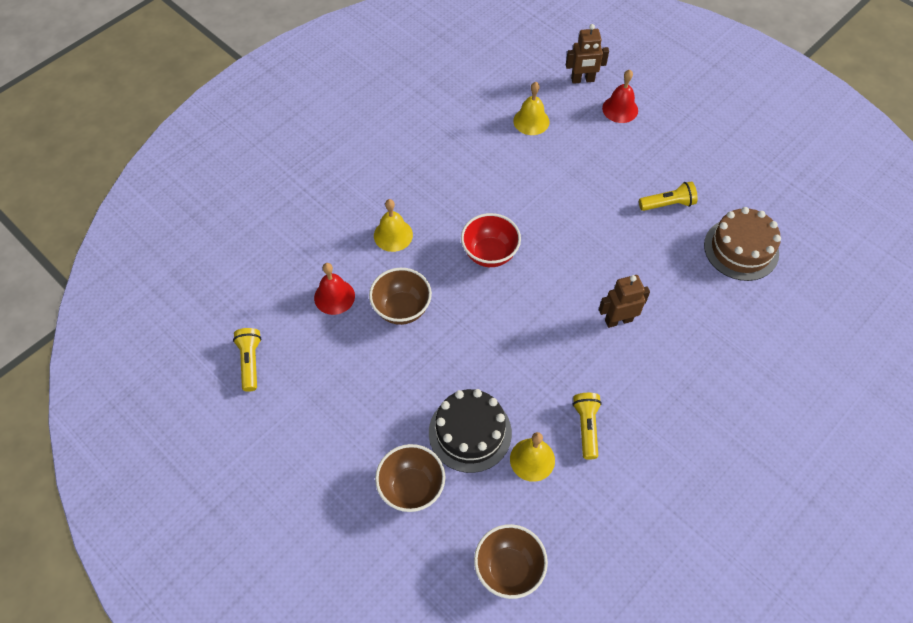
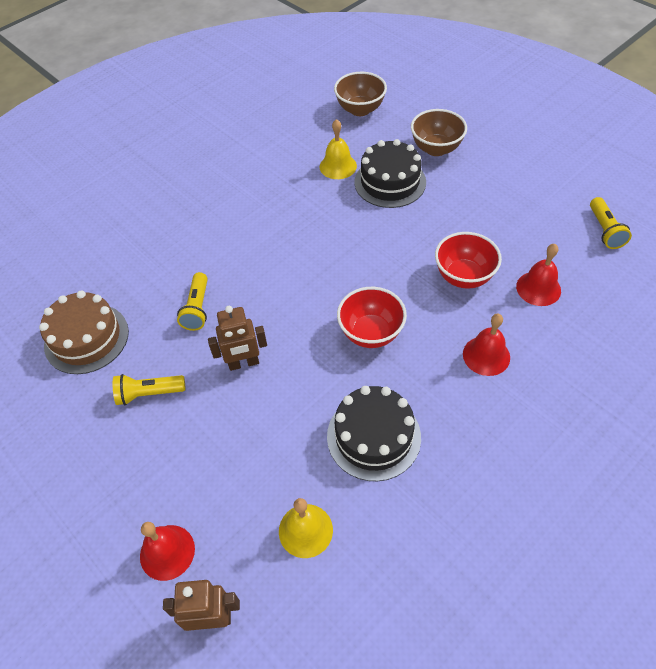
camera: 175 degrees left, 5 degrees down
(393, 235) = (486, 355): yellow bell -> red bell
(402, 309) = (463, 276): brown bowl -> red bowl
(486, 175) = (373, 436): none -> black cake
(586, 427) = (289, 186): yellow flashlight -> yellow flashlight (197, 308)
(618, 320) = (242, 267): brown robot -> brown robot (244, 363)

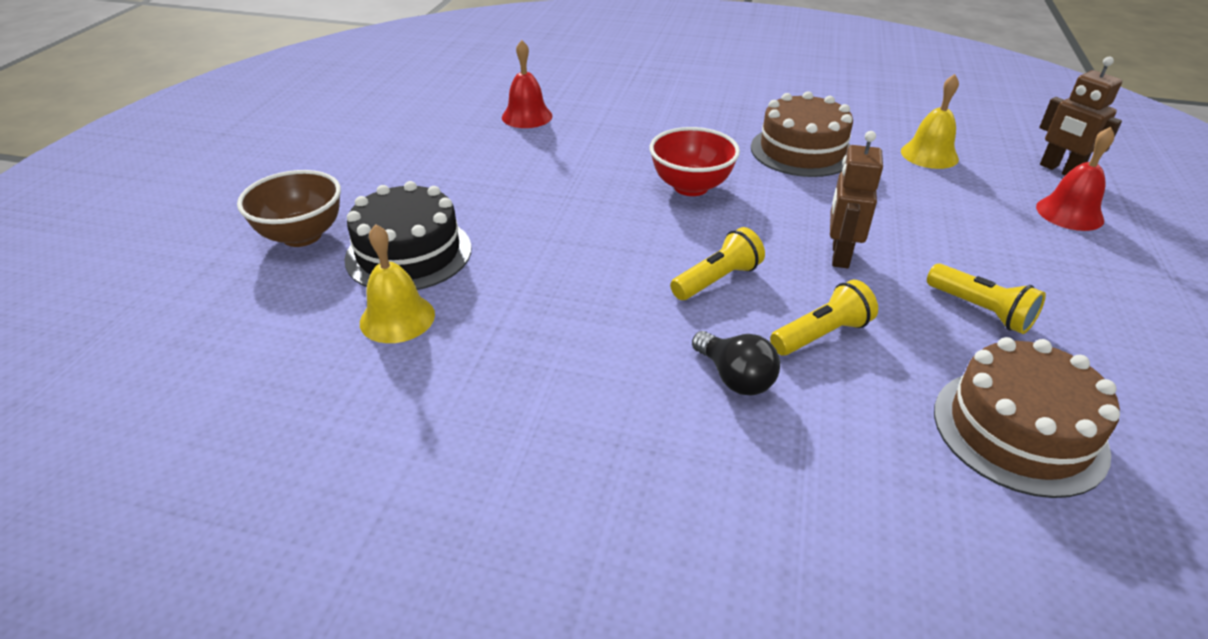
camera: 125 degrees left, 15 degrees down
(203, 259) = (735, 378): none -> black light bulb
(244, 363) = (839, 255): brown robot -> brown robot turned 120 degrees counterclockwise
(360, 109) = (203, 352): brown bowl -> none
(373, 436) = (802, 151): black cake -> brown cake
(463, 276) = (549, 156): red bowl -> none
(486, 355) = (642, 123): red bell -> none
(604, 230) = (409, 101): yellow flashlight -> yellow flashlight (717, 280)

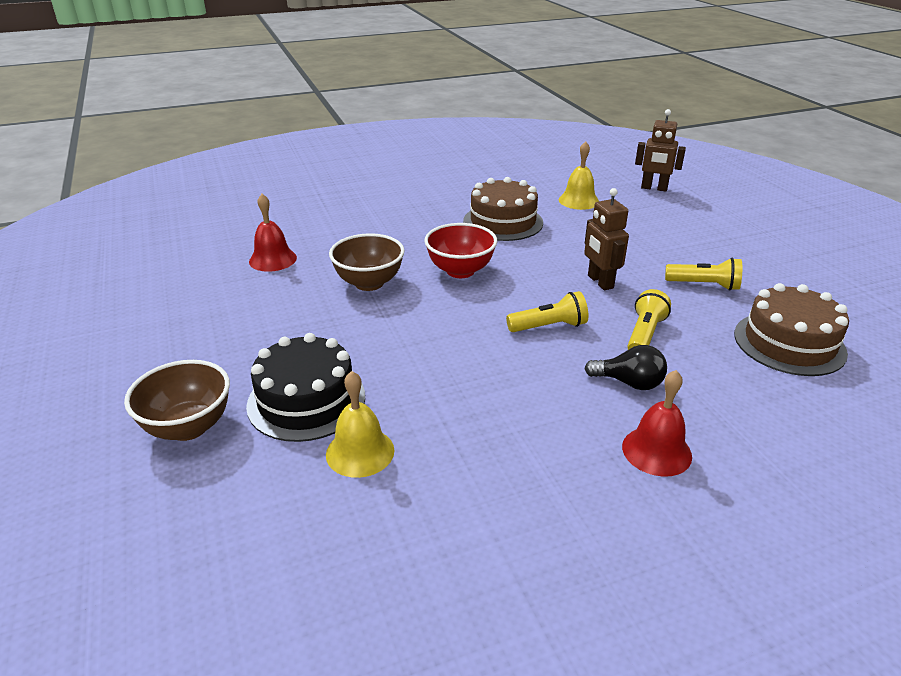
camera: 35 degrees left, 5 degrees down
(586, 167) = (369, 283): none -> brown bowl
(717, 280) = (549, 326): yellow flashlight -> yellow flashlight turned 60 degrees clockwise
(1069, 213) = (685, 212): red bell -> red bell (656, 451)

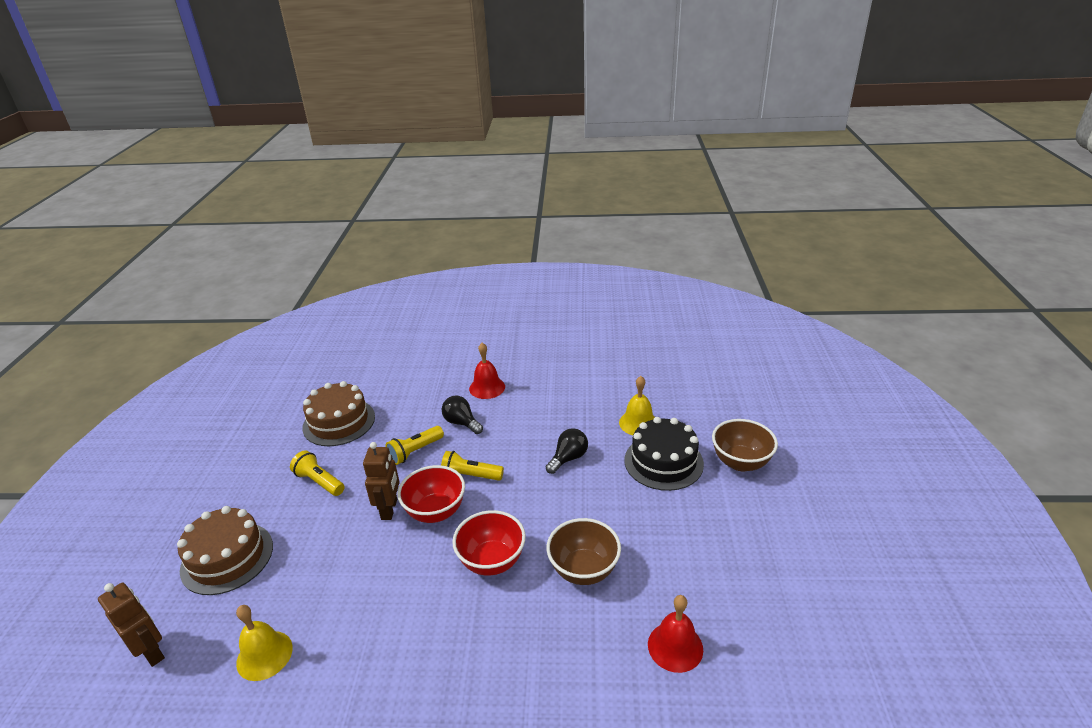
camera: 155 degrees left, 0 degrees up
(442, 373) = (568, 458): none -> black light bulb
(503, 222) = (389, 637): brown cake -> brown cake (227, 557)
(551, 290) = (435, 512): none -> red bowl

